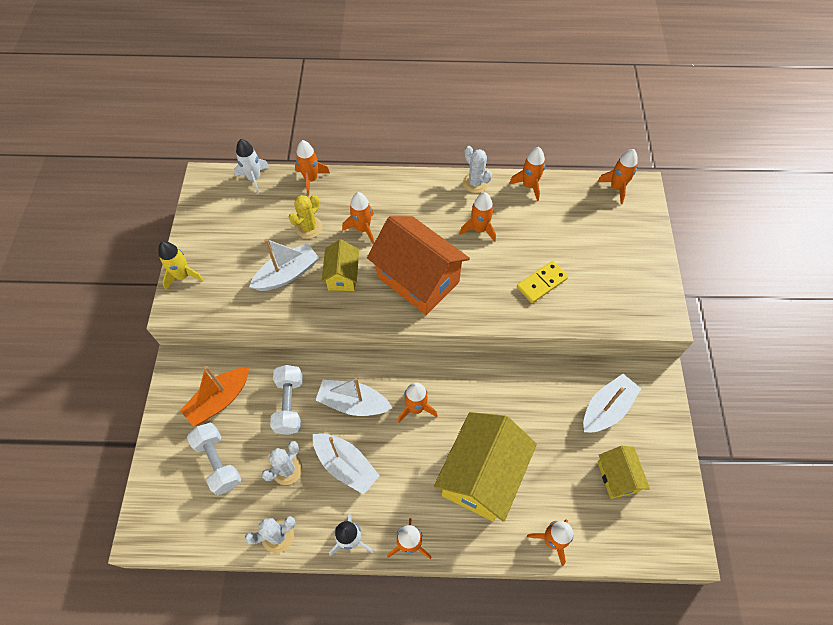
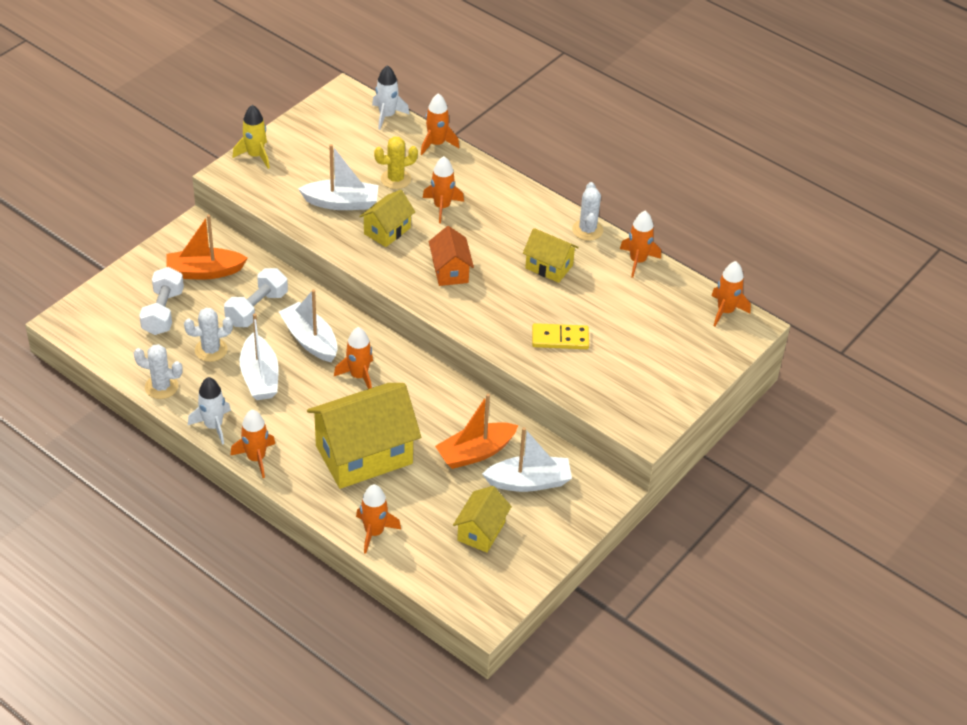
camera: 35 degrees right, 15 degrees down
(418, 279) = (450, 271): orange house -> orange house, size x0.52
(479, 229) = (549, 267): orange rocket -> yellow house
(551, 412) = (475, 452): none -> orange boat

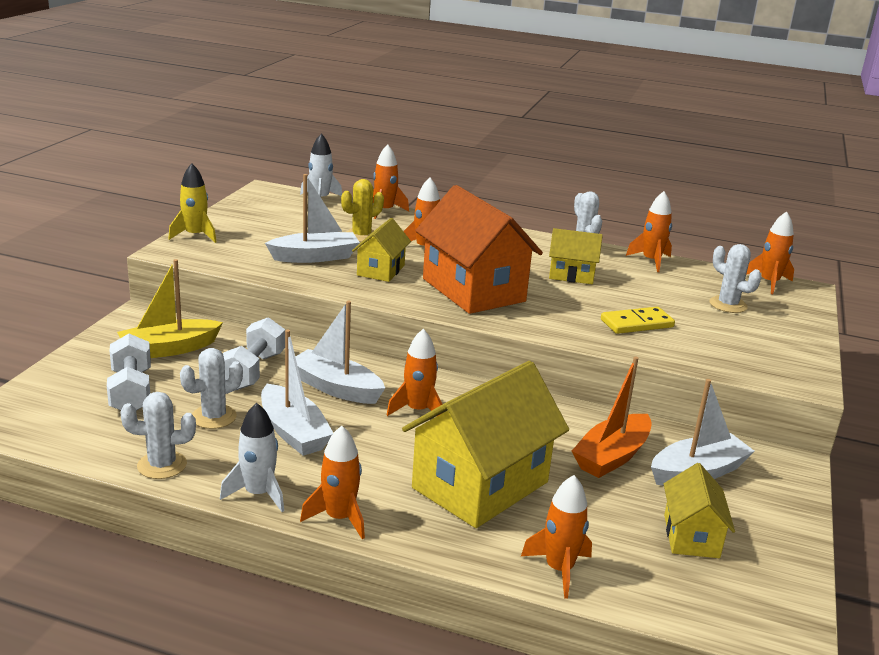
camera: 20 degrees left, 20 degrees down
(204, 271) = (169, 349): orange boat -> yellow boat
(450, 271) = (473, 290): orange house -> orange house, size x1.92
(660, 332) = (728, 305): none -> white cactus

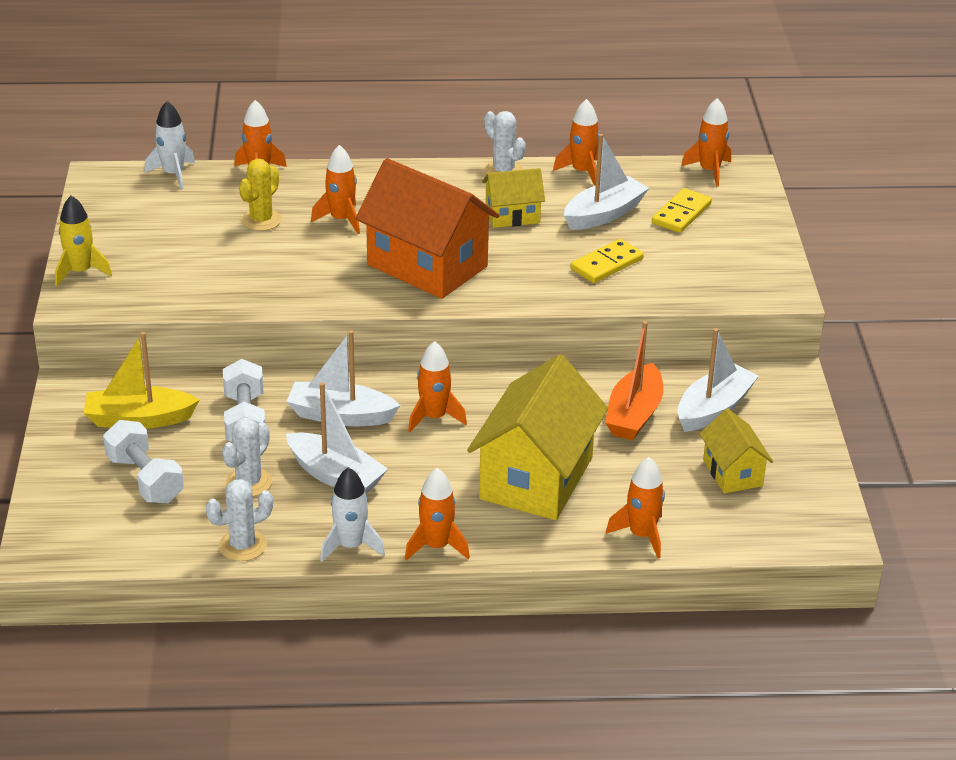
camera: 20 degrees left, 10 degrees up
(169, 349) = (139, 419): yellow boat -> yellow boat turned 45 degrees clockwise
(315, 257) = (235, 266): white boat -> white boat (604, 214)
(381, 270) = (317, 265): yellow house -> none
(728, 305) = (681, 214): white cactus -> yellow domino

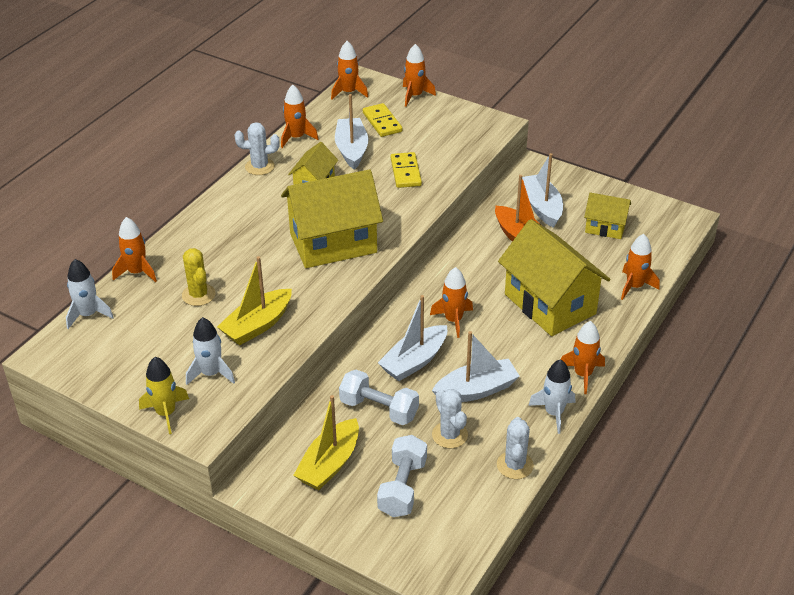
camera: 55 degrees left, 5 degrees up
(145, 479) = (402, 487): white dumbbell -> white dumbbell turned 75 degrees counterclockwise
(156, 274) = (211, 373): none -> white rocket
(250, 272) = (257, 325): none -> yellow boat
(341, 220) = (239, 258): orange rocket -> orange rocket (415, 96)
(427, 265) = (333, 243): orange house -> yellow house

